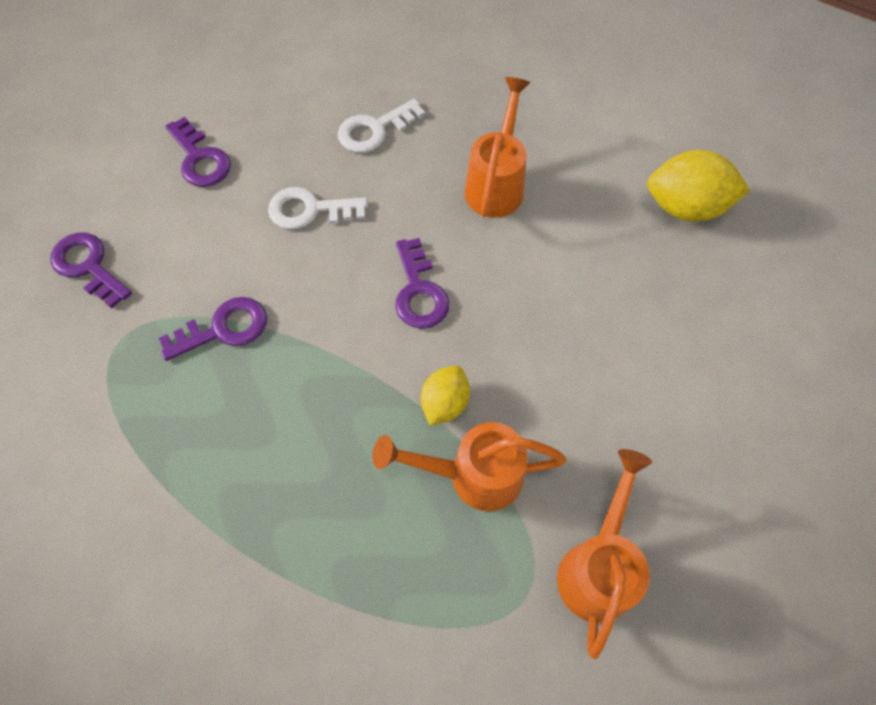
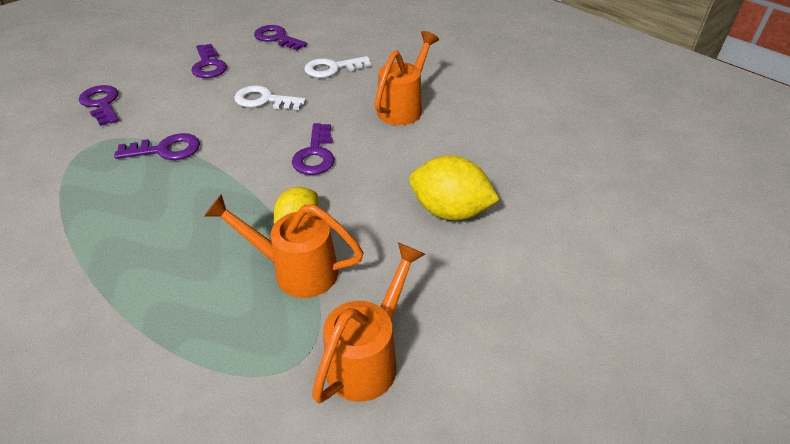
camera: 15 degrees right, 20 degrees down
(271, 83) = (277, 38): none -> purple key
(685, 207) = (544, 143): yellow lemon -> yellow lemon (450, 211)

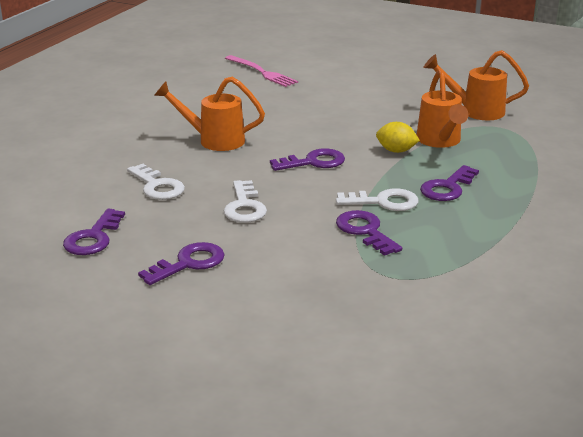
camera: 110 degrees left, 15 degrees down
(101, 103) = (319, 304): purple key -> purple key (447, 188)
(201, 176) = (384, 202): none -> white key
(450, 211) = (338, 107): yellow lemon -> none
(591, 176) = (262, 72): none -> pink fork

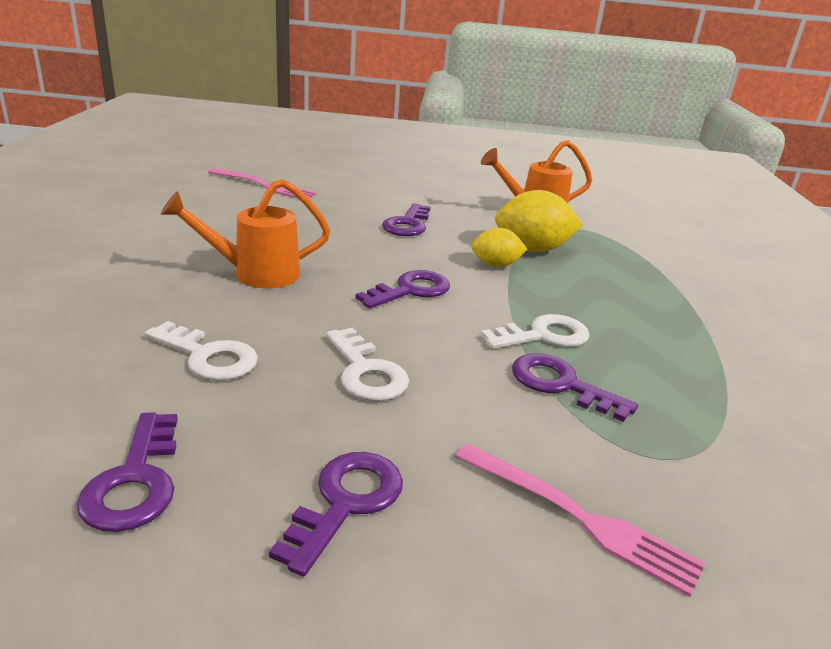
camera: 25 degrees left, 0 degrees up
(308, 291) = (579, 517): none -> pink fork
(440, 142) = (532, 249): orange watering can -> yellow lemon
(447, 188) = (596, 306): purple key -> purple key (408, 224)

